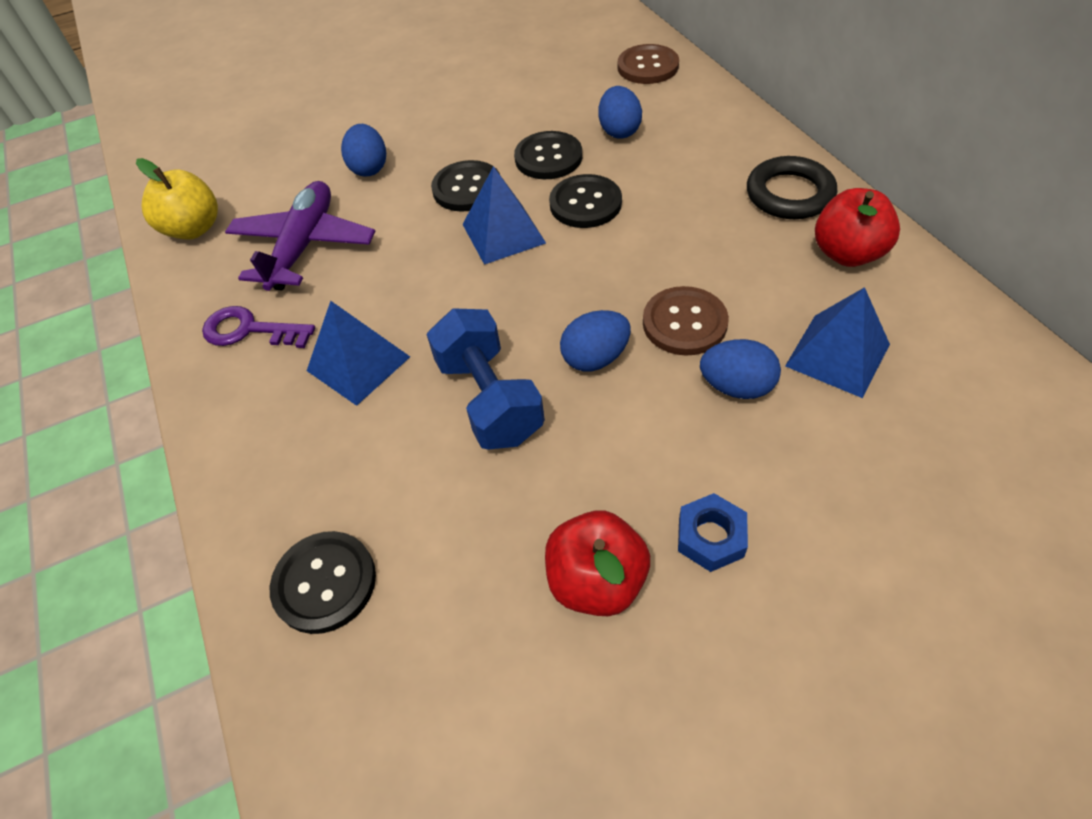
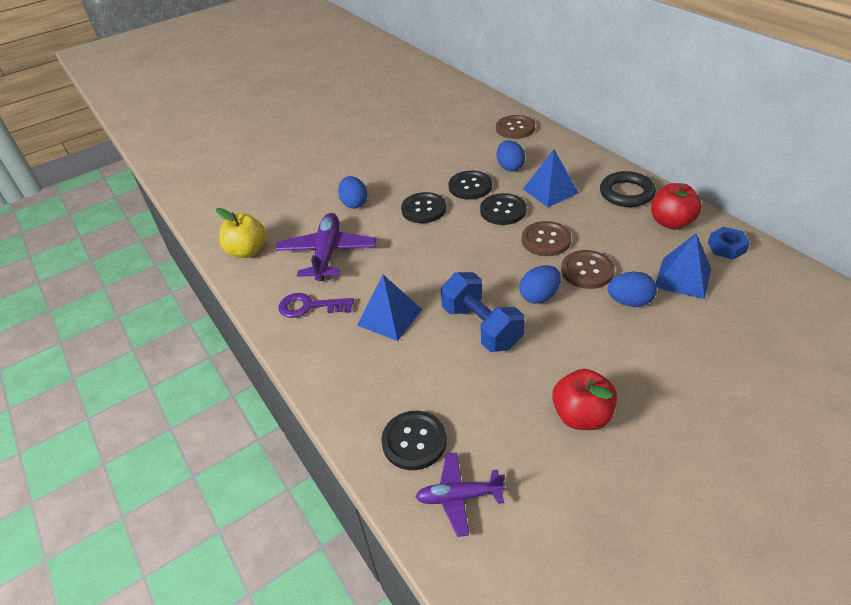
camera: 10 degrees left, 10 degrees down
(360, 693) = (459, 497): none -> purple plane
(503, 233) = (457, 233): blue pyramid -> blue pyramid (550, 191)
(636, 262) = (546, 240): none -> brown button
(711, 537) = (641, 383): blue nut -> blue nut (726, 247)

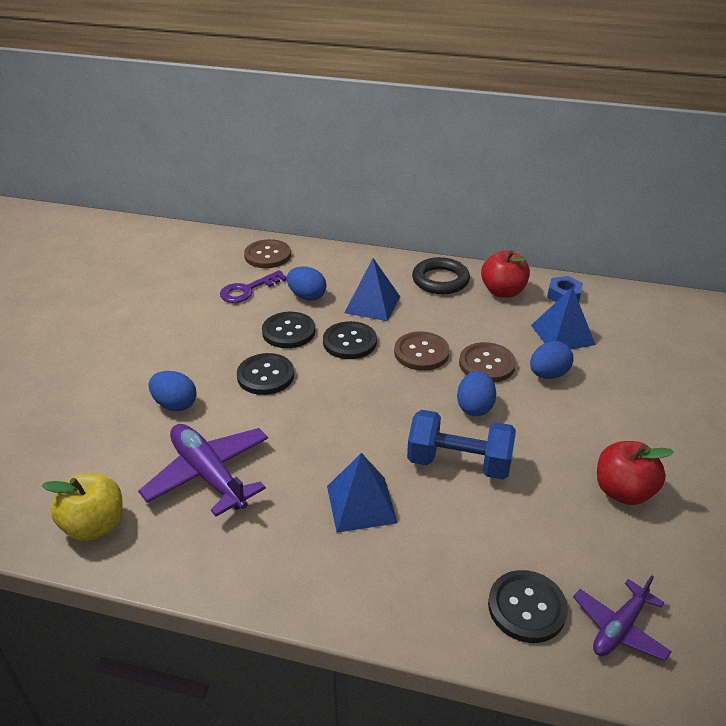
camera: 45 degrees left, 5 degrees down
(309, 306) = (258, 544): purple key -> purple key (248, 290)

